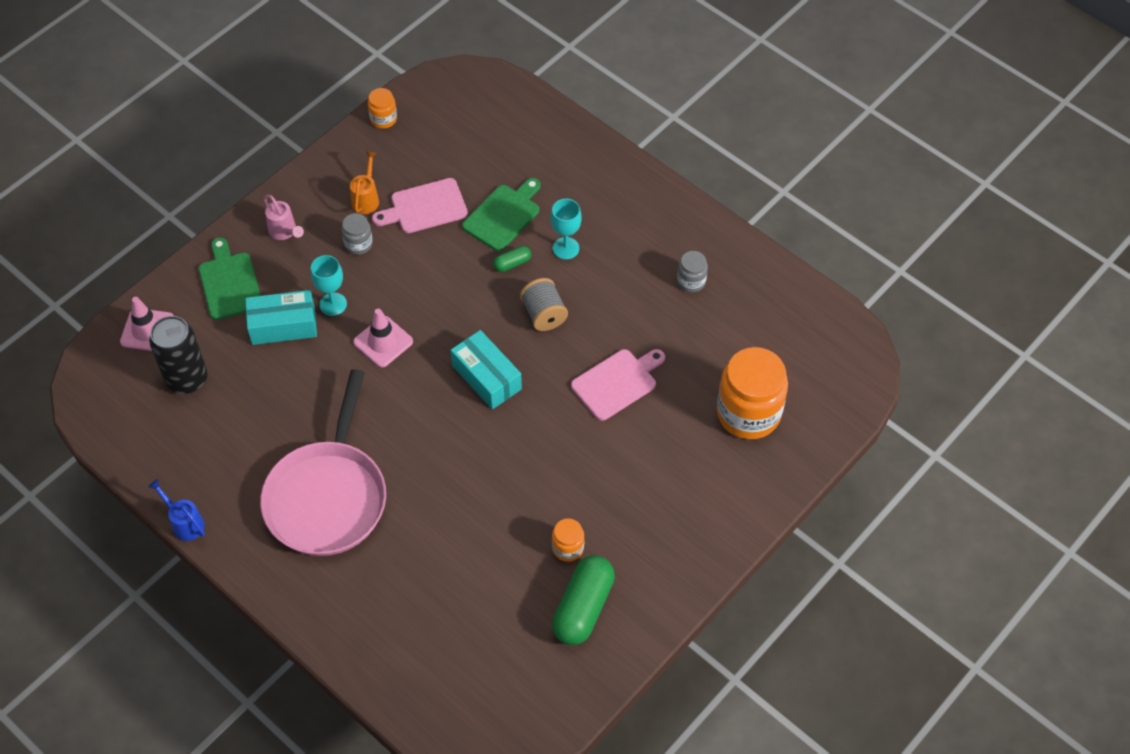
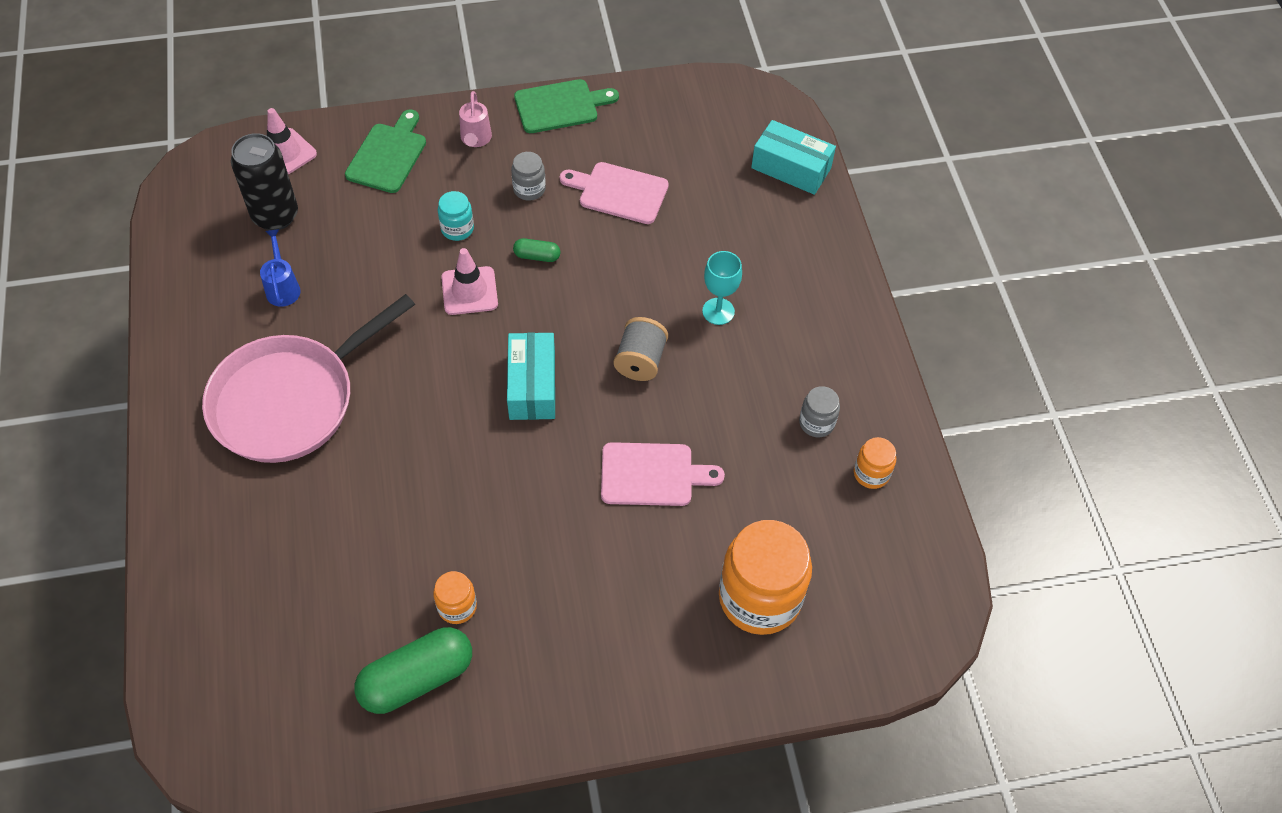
camera: 35 degrees right, 0 degrees up
(185, 523) = (154, 340): blue watering can -> blue watering can (283, 287)
(283, 325) = (397, 221): turquoise box -> turquoise box (791, 168)
(333, 304) = (457, 229): turquoise goblet -> turquoise jar
(366, 198) = (573, 153): orange watering can -> none
(383, 119) = (653, 92): orange jar -> orange jar (871, 473)
(503, 215) = (686, 244): green cutting board -> green cutting board (560, 106)
(512, 263) = (653, 294): green capsule -> green capsule (537, 256)

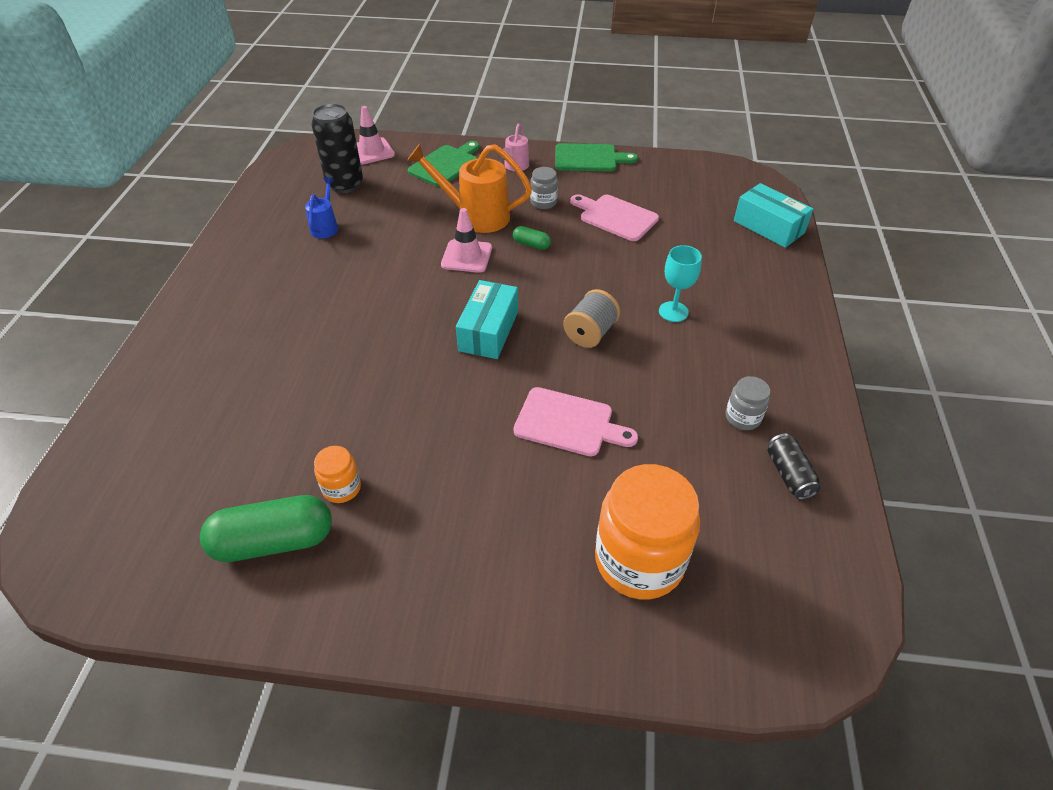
camera: 20 degrees right, 10 degrees down
(290, 400) = (289, 299): pink pan -> none
(457, 229) = (476, 216): turquoise jar -> orange watering can
(871, 473) = (789, 474): orange jar -> black can

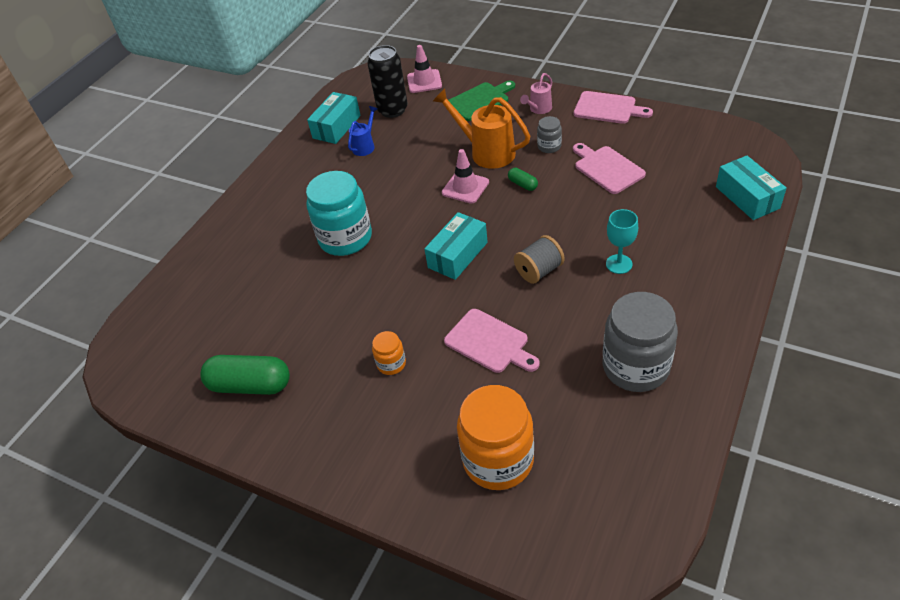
camera: 25 degrees right, 0 degrees up
(281, 210) = (336, 127): none -> turquoise box
(340, 334) = (345, 238): none -> turquoise jar
(342, 488) = (307, 357): orange jar -> orange jar (391, 364)
(589, 158) = (608, 108): green cutting board -> pink cutting board
(742, 417) = (635, 367): grey jar -> grey jar, size x2.14
(789, 474) = (652, 422): black can -> none

